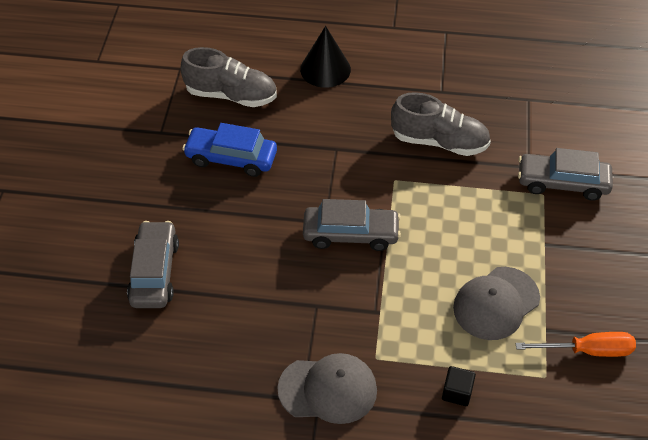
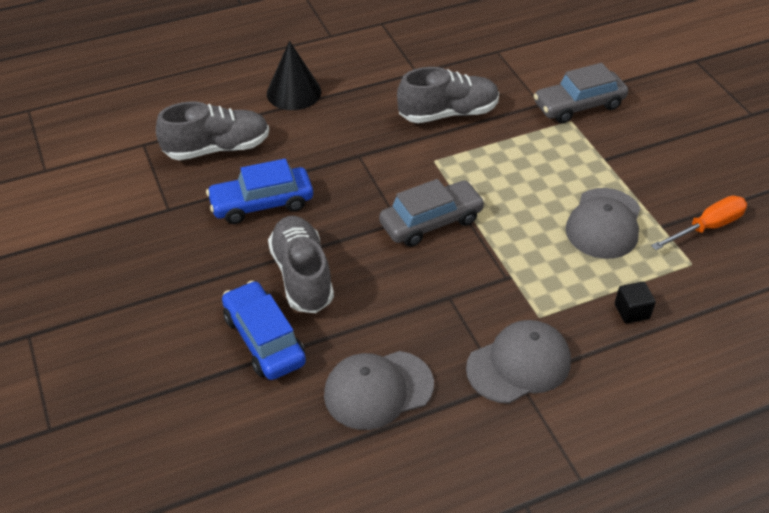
camera: 30 degrees left, 5 degrees down
(154, 272) = (264, 339): grey car -> blue car
(206, 354) = (378, 390): none -> grey cap
(218, 233) = (302, 275): none -> grey shoe

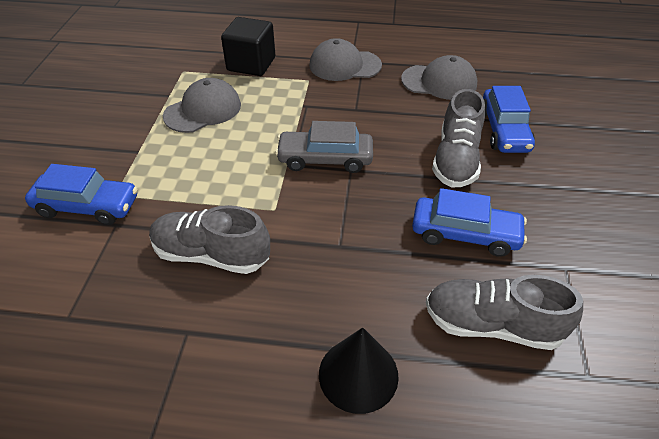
camera: 150 degrees left, 0 degrees up
(578, 105) = (87, 206): grey car -> blue car
(632, 311) = (251, 64): black cube -> black cube, size x2.01
(707, 227) = (143, 84): orange screwdriver -> none

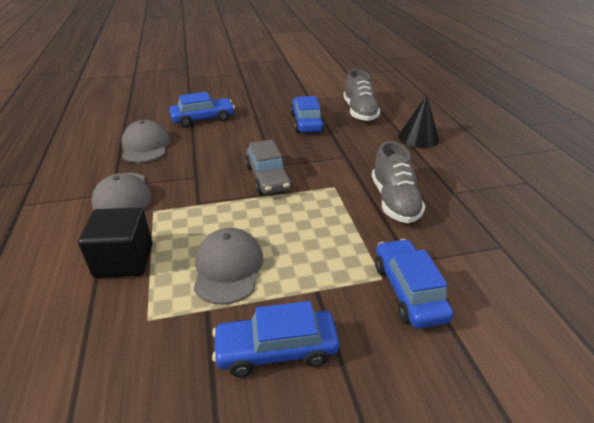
camera: 110 degrees left, 10 degrees down
(107, 119) = (276, 350): none -> blue car
(203, 110) = (228, 268): grey cap -> grey cap turned 60 degrees clockwise
(456, 160) = (242, 131): grey shoe -> none

